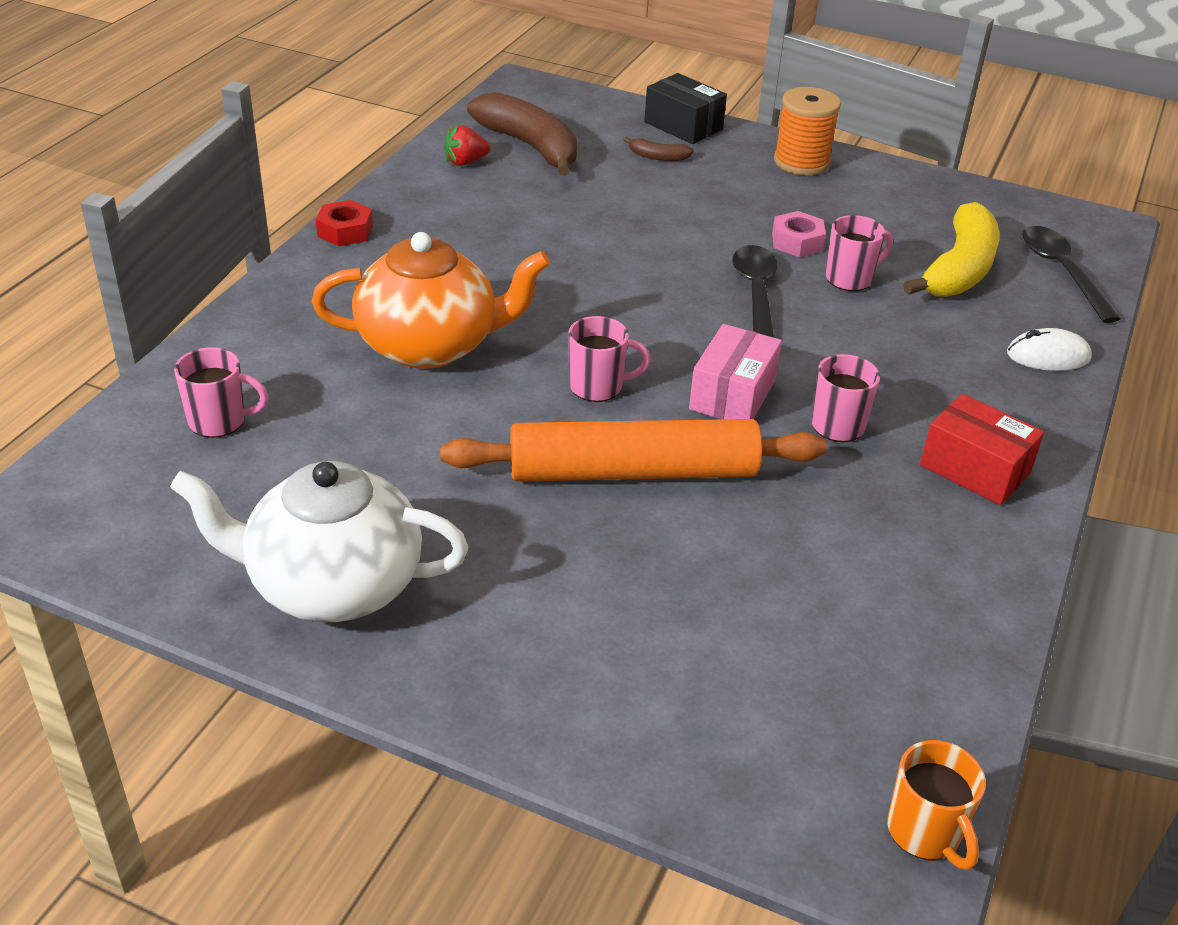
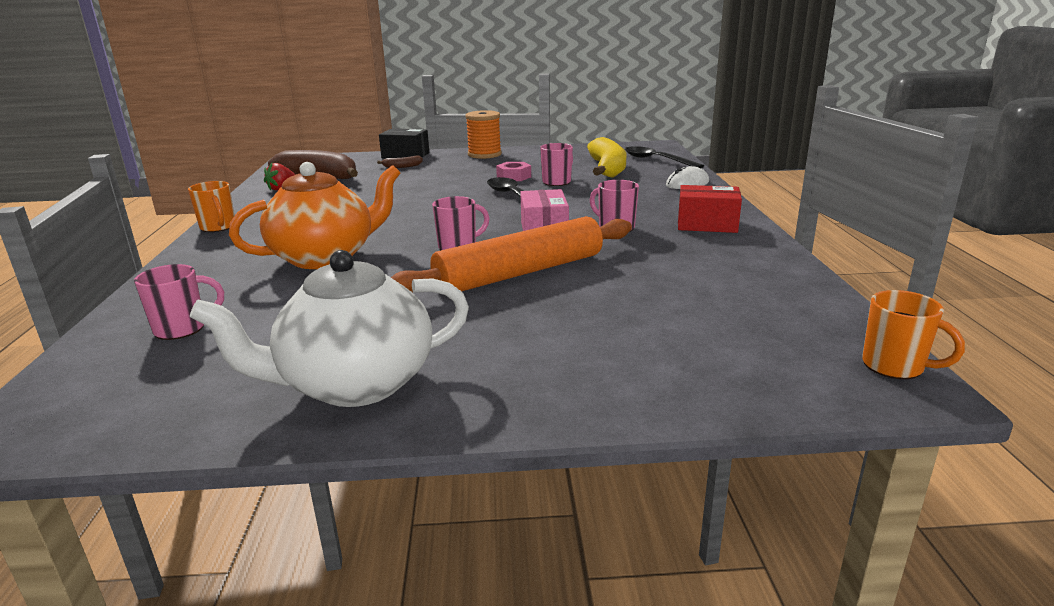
camera: 25 degrees left, 15 degrees down
(345, 231) = (218, 227): red nut -> orange mug

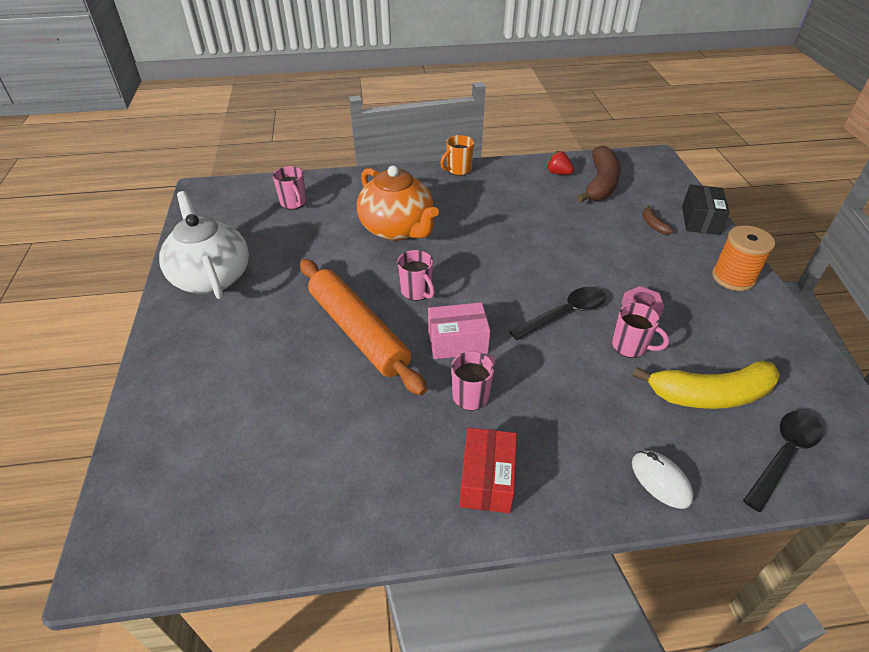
camera: 85 degrees right, 20 degrees up
(895, 366) = (138, 565): orange mug -> none

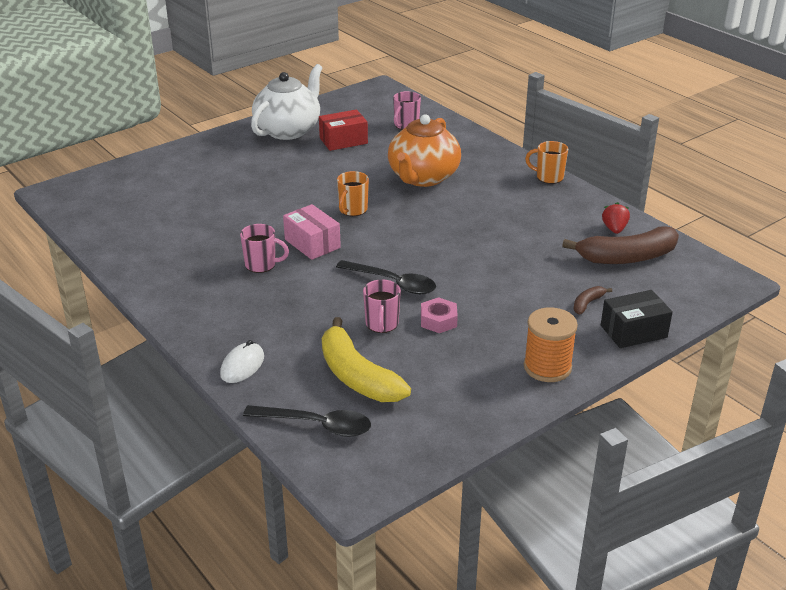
camera: 60 degrees right, 10 degrees down
(358, 332) = (285, 201): orange rolling pin -> none
(417, 291) = (352, 210): pink mug -> orange mug
(487, 480) = (190, 292): red box -> red box (343, 141)

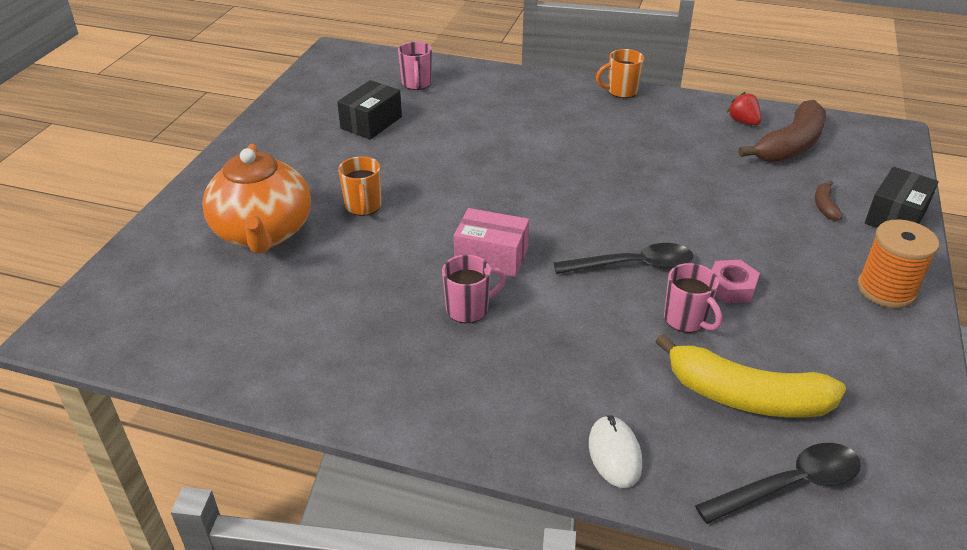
camera: 35 degrees left, 5 degrees up
(288, 130) = (292, 132): white teapot -> none
(343, 141) = (371, 123): red box -> black box
(352, 210) = (483, 198): orange mug -> orange mug (363, 206)
(423, 177) = (507, 134): orange teapot -> orange teapot (263, 233)

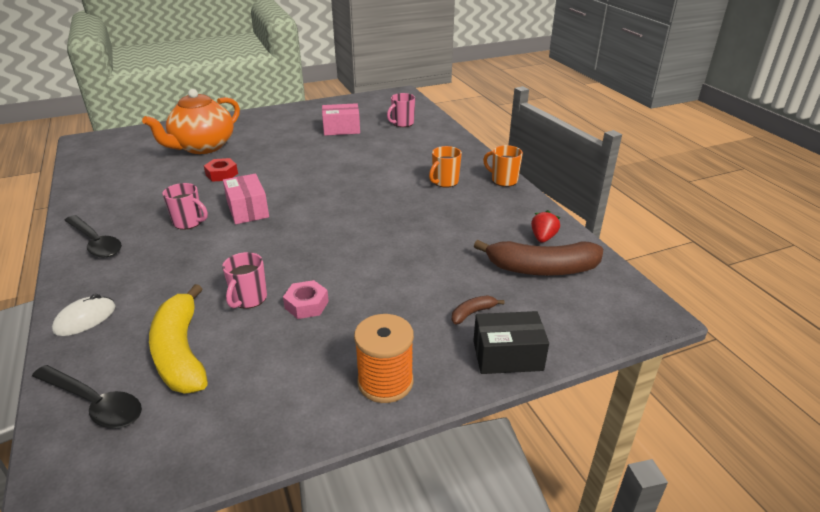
camera: 50 degrees right, 5 degrees down
(363, 206) = (255, 159): orange mug -> orange mug (444, 182)
(370, 244) = (222, 174): none -> red nut
(371, 123) = (341, 129): black box -> pink box
(633, 265) = (291, 258): black spoon -> black spoon (95, 243)

